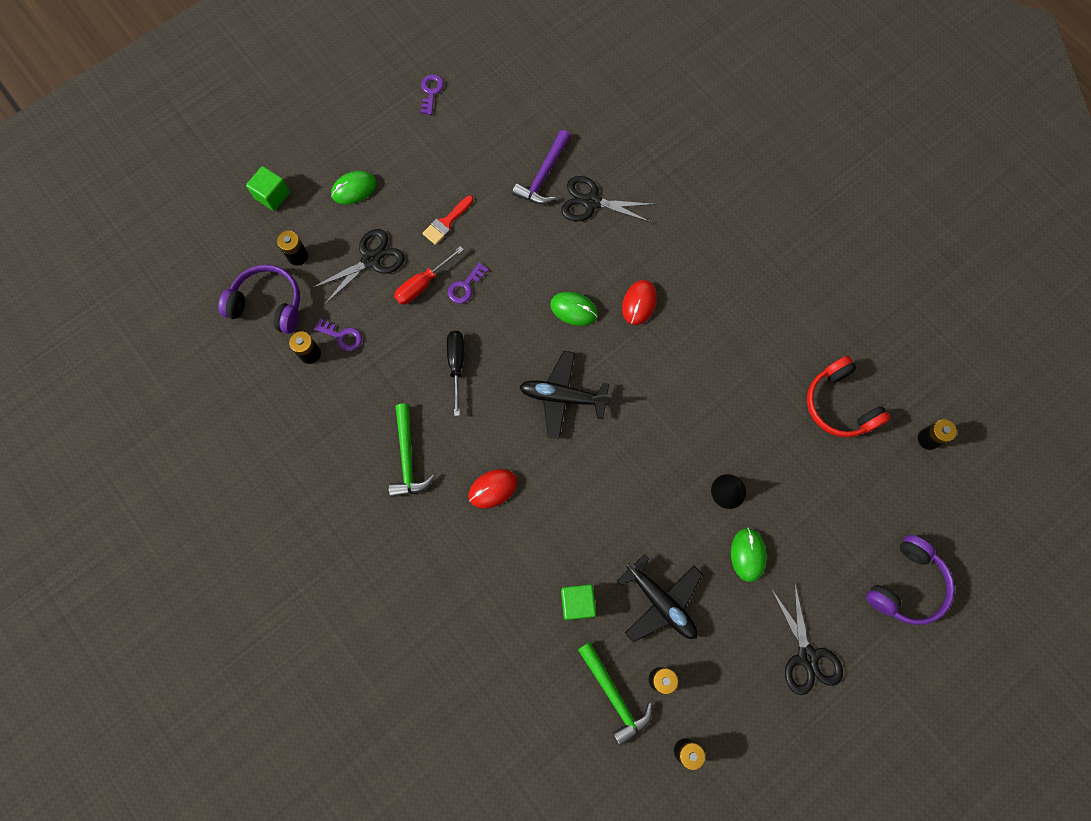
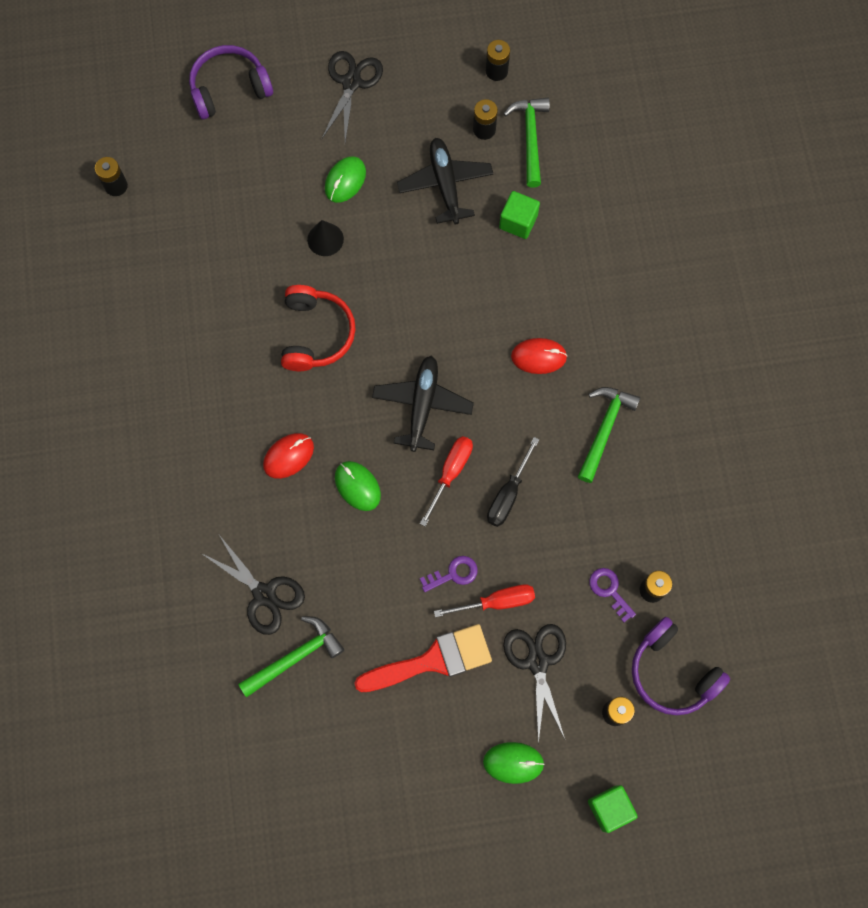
camera: 150 degrees left, 0 degrees up
(371, 260) = (537, 662): black scissors -> black scissors turned 90 degrees clockwise
(431, 92) = (358, 844): purple key -> none
(446, 222) = (433, 660): red brush -> red brush, size x1.75
(510, 357) = (450, 473): none -> red screwdriver
(544, 175) = (295, 657): purple hammer -> green hammer
(563, 397) = (422, 405): black plane -> black plane turned 120 degrees counterclockwise
(839, 405) = (170, 256): red headphones -> red headphones (316, 334)

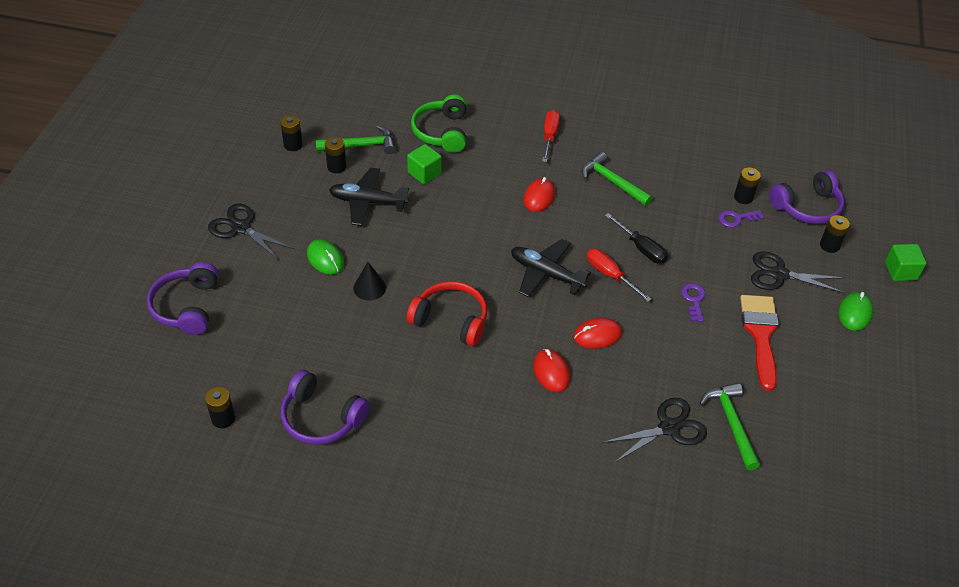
camera: 70 degrees left, 25 degrees down
(149, 268) = (321, 418): none -> purple headphones
(357, 486) = (597, 335): green mouse -> red mouse
(496, 602) = (725, 282): red screwdriver -> red screwdriver (549, 136)
(530, 138) = (361, 145): green hammer -> green hammer turned 150 degrees clockwise
(596, 212) = (442, 132): none -> green headphones

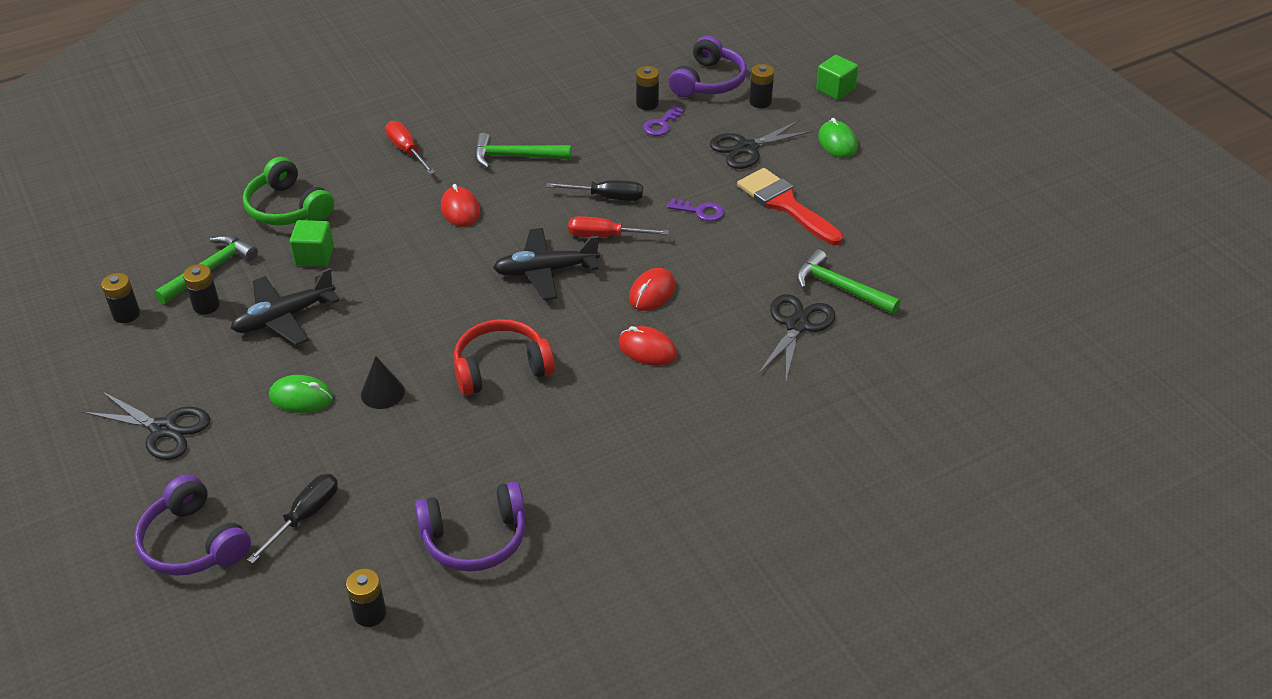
camera: 40 degrees left, 5 degrees down
(241, 228) = (163, 429): black scissors -> black scissors turned 150 degrees counterclockwise
(253, 333) = (305, 516): none -> black screwdriver
(693, 300) = (700, 211): purple key -> purple key turned 150 degrees clockwise

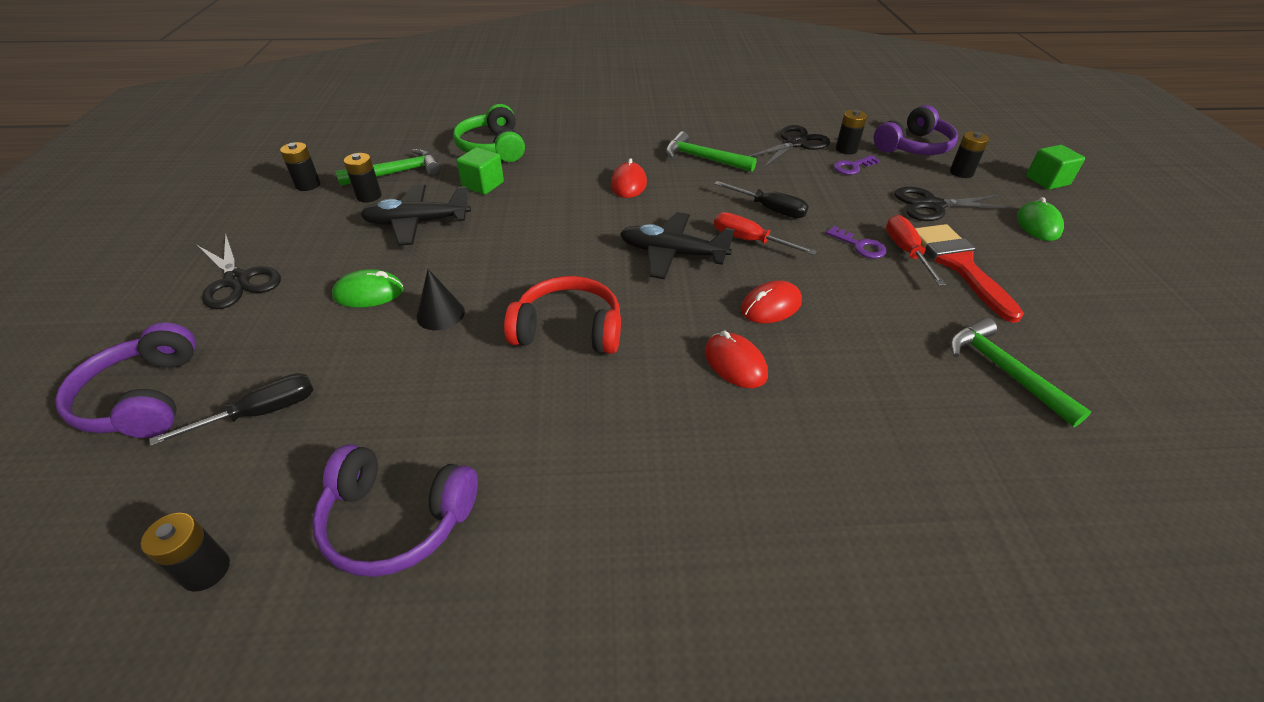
camera: 25 degrees right, 0 degrees up
(301, 397) = (369, 293): green mouse -> green mouse turned 45 degrees counterclockwise
(407, 151) = (616, 133): red screwdriver -> red screwdriver (906, 252)
(796, 325) = (931, 397): black scissors -> black scissors (795, 143)

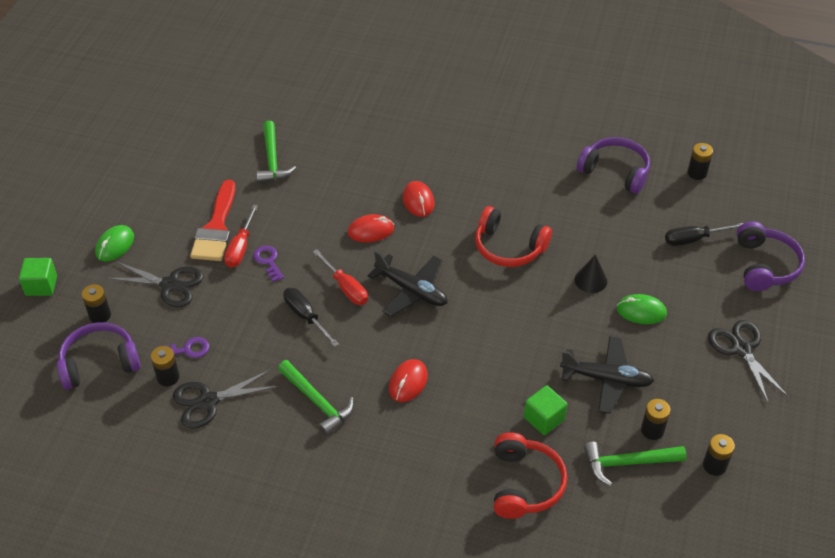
camera: 160 degrees left, 5 degrees up
(493, 147) = (525, 484): green headphones -> red headphones

